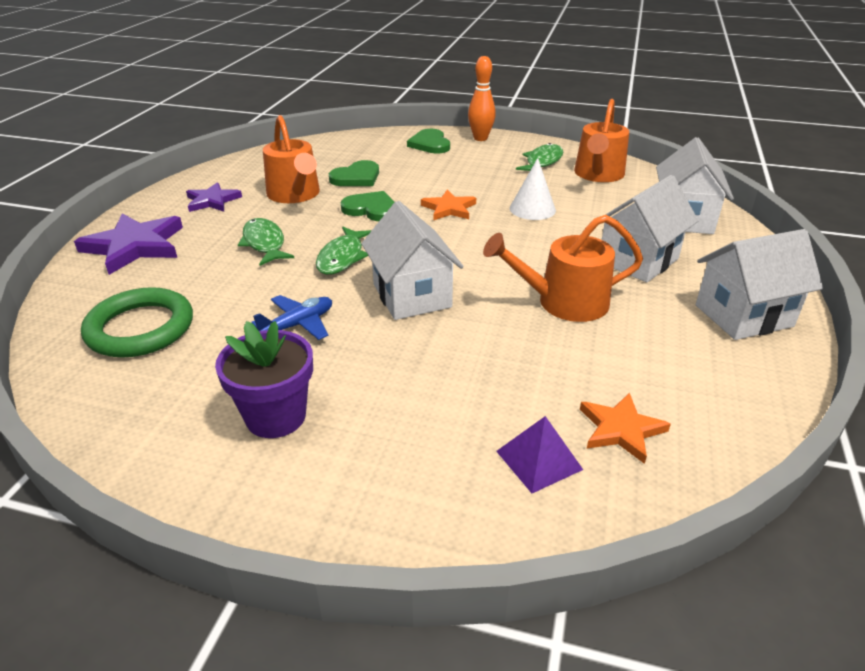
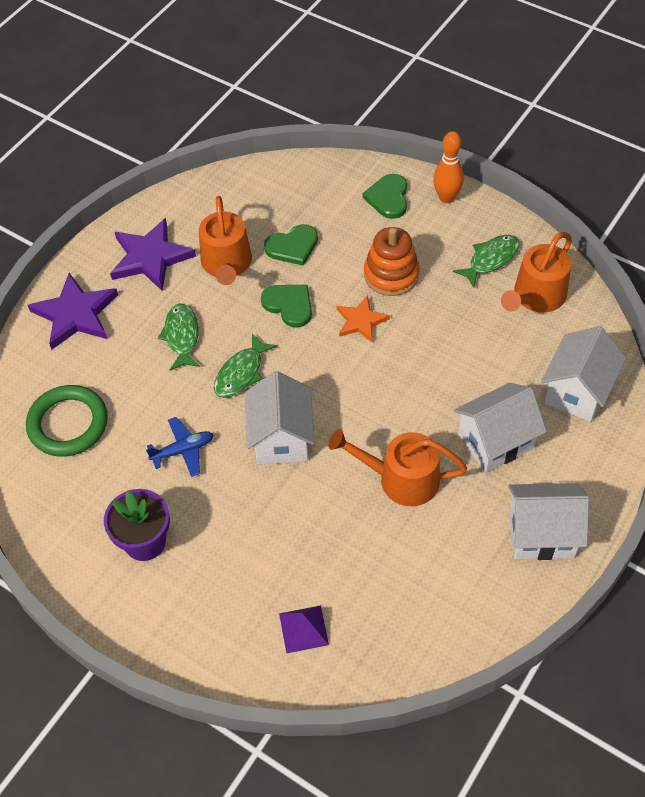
camera: 20 degrees right, 20 degrees up
(212, 201) = (150, 257): purple star -> purple star, size x1.65
(460, 180) = (391, 274): none -> orange stacking toy
(532, 209) = (439, 341): white cone -> none
(621, 429) = (372, 620): orange star -> none

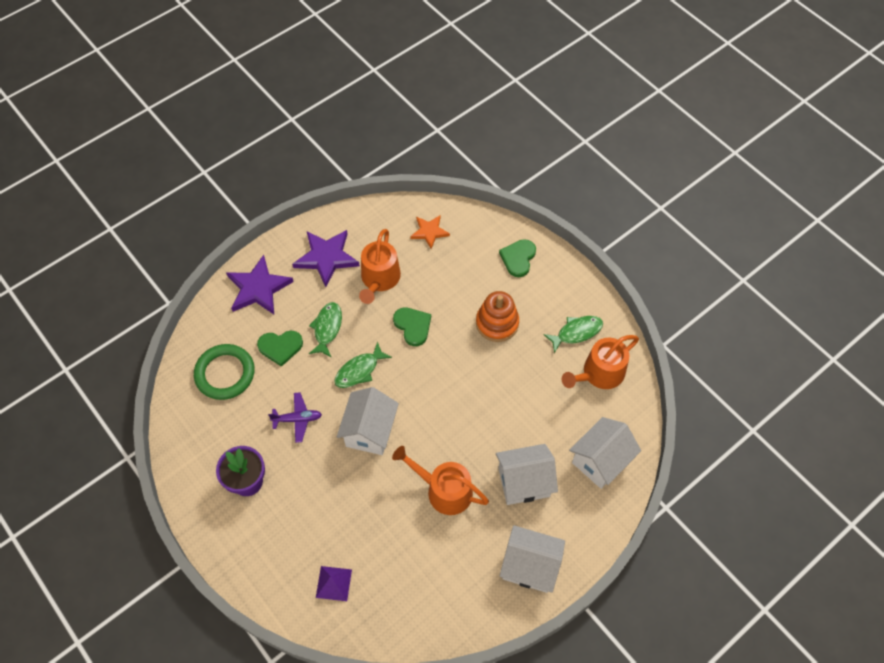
camera: 15 degrees right, 5 degrees up
(183, 450) = (297, 419): blue plane -> purple plane
(292, 246) = (432, 278): green heart -> green heart (280, 347)
(361, 321) = (460, 355): orange star -> orange star (429, 232)
(446, 198) = (562, 271): orange bowling pin -> none

